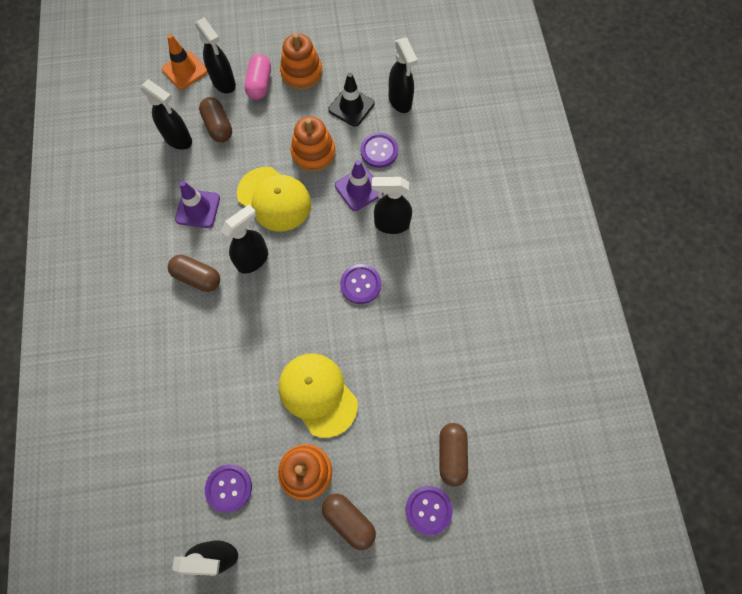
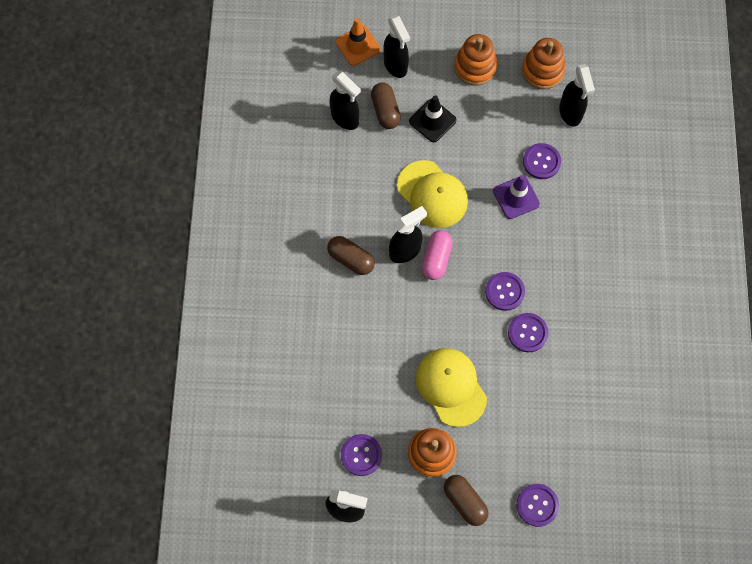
camera: 10 degrees right, 0 degrees up
(198, 209) = (357, 192): purple traffic cone -> none
(259, 84) = (431, 72): pink capsule -> pink capsule (436, 259)
(313, 153) = (476, 153): orange stacking toy -> orange stacking toy (542, 71)
(351, 107) = (520, 111): black traffic cone -> black traffic cone (432, 121)
(390, 323) = (527, 333): none -> purple button
(391, 224) = (542, 238): black spray bottle -> none
(451, 455) = (566, 462): brown capsule -> none

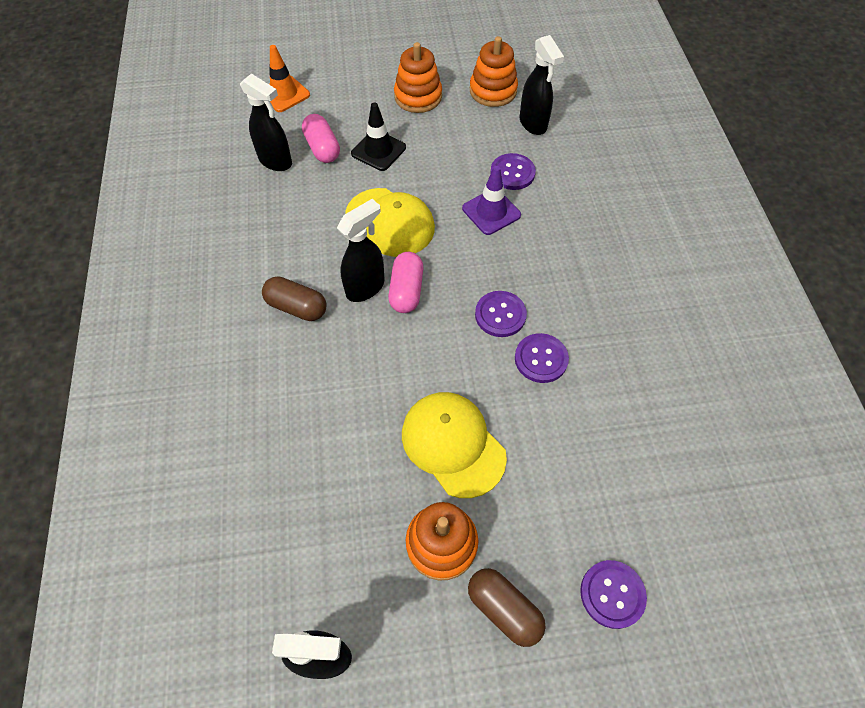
camera: 10 degrees left, 10 degrees down
(361, 455) = (337, 565): purple button -> none
(385, 111) = (322, 148): brown capsule -> pink capsule
(395, 65) = (329, 106): black spray bottle -> none

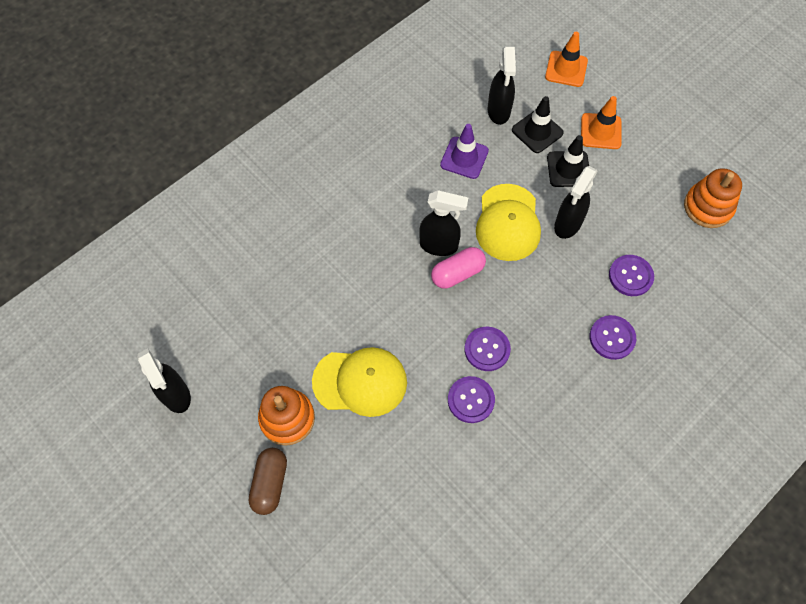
camera: 55 degrees right, 5 degrees up
(297, 307) = (389, 215): brown capsule -> none
(322, 148) = (537, 131): pink capsule -> black traffic cone
(364, 109) = (600, 131): none -> orange traffic cone
(418, 97) = (649, 158): orange stacking toy -> none
(453, 444) = (360, 382): yellow cap -> yellow cap turned 75 degrees clockwise
(491, 212) = (577, 285): purple traffic cone -> purple traffic cone (464, 158)
(533, 124) = (699, 260): black spray bottle -> black spray bottle (567, 225)
(612, 594) = (324, 549): purple button -> purple button (612, 338)

